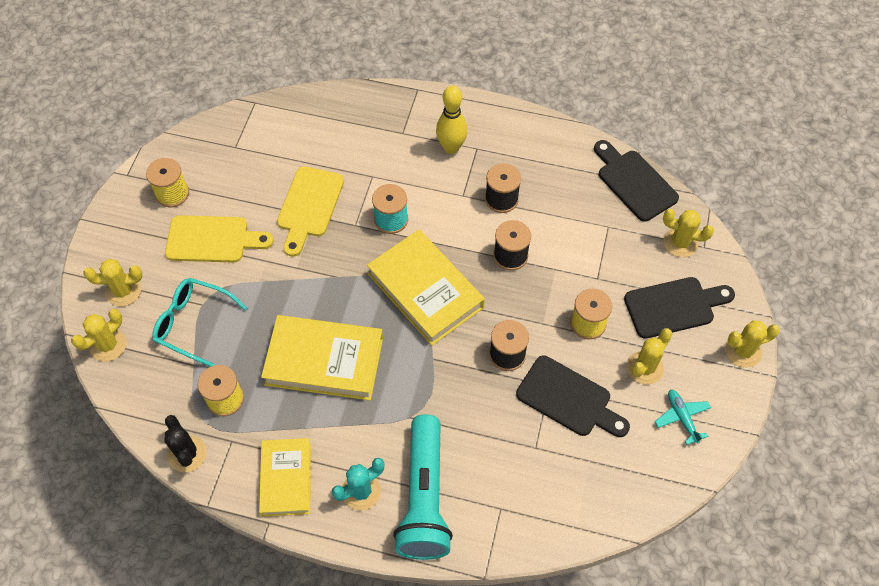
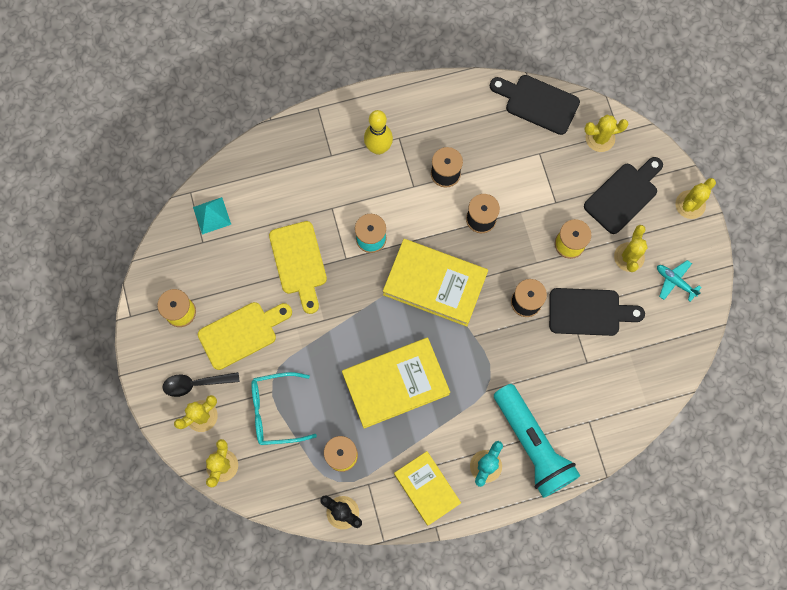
camera: 30 degrees left, 15 degrees up
(139, 261) = (196, 384): none -> black spoon
(259, 130) = (212, 215): none -> turquoise pyramid

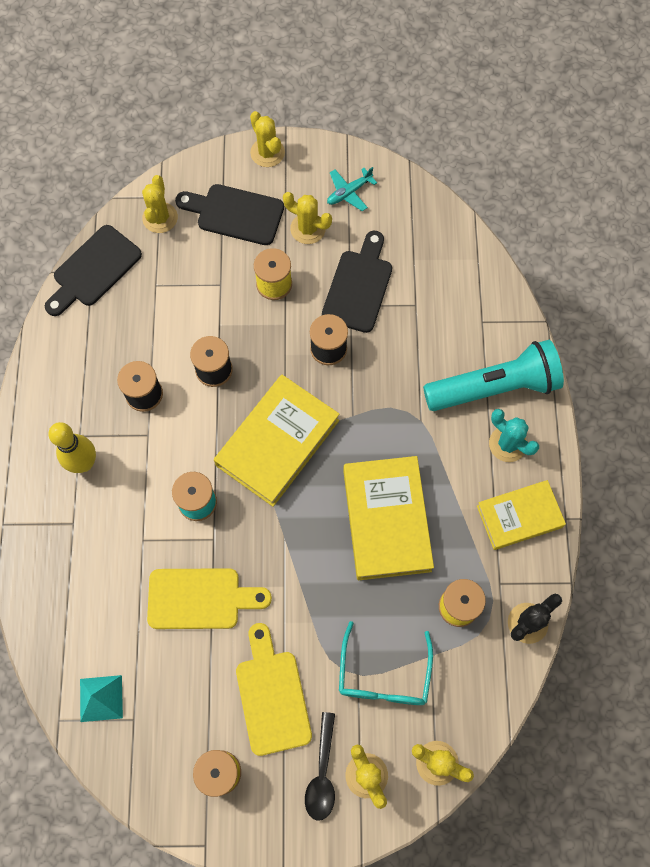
camera: 75 degrees left, 5 degrees down
(623, 195) = (235, 214): black cutting board -> black cutting board turned 45 degrees counterclockwise

